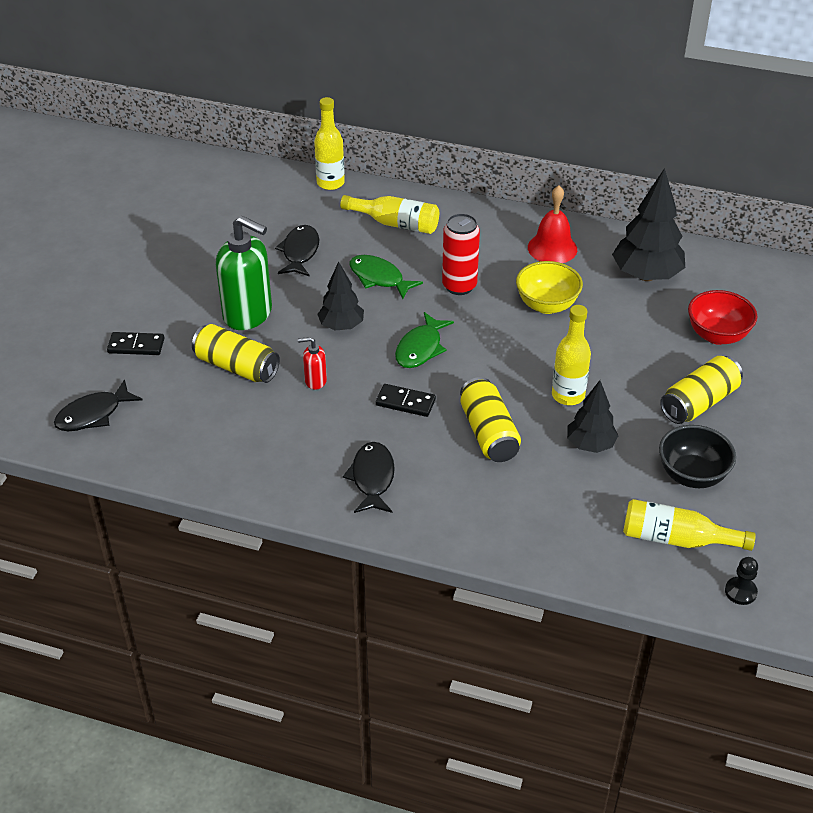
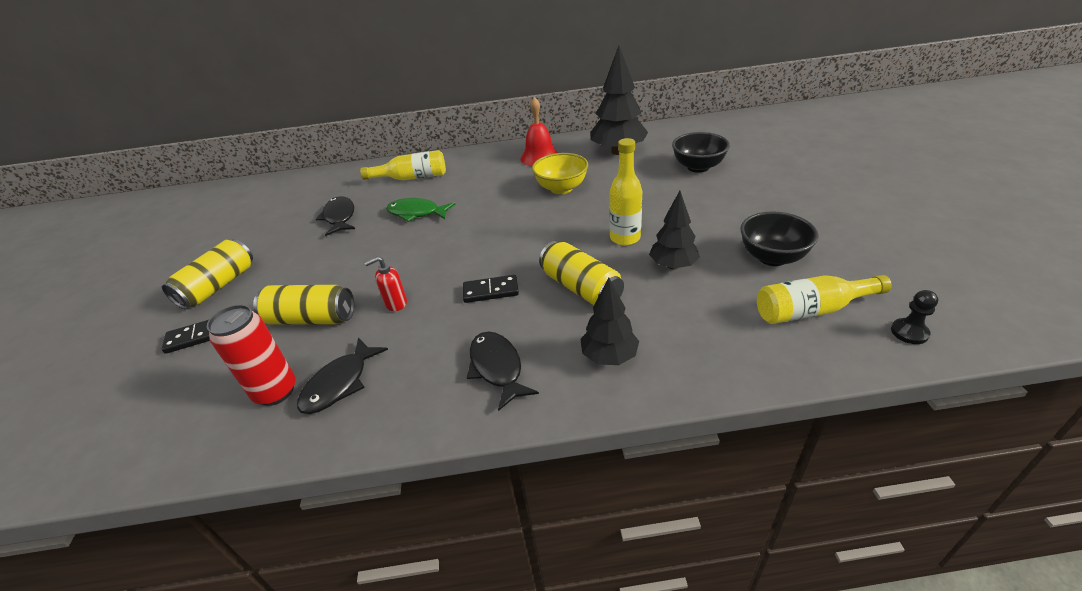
camera: 20 degrees left, 5 degrees down
(93, 414) = (155, 422): black fish -> black fish (339, 384)
(248, 314) = (308, 273): green soap dispenser -> none
(330, 183) = (347, 170): yellow bottle -> none
(341, 326) = (400, 254): black tree -> black tree (609, 356)
(420, 348) = (479, 247): green fish -> none
(459, 286) = (485, 198): red can -> red can (276, 391)
(699, 402) = (726, 209): yellow can -> yellow can (218, 286)
(717, 335) = (698, 167): red bowl -> black bowl

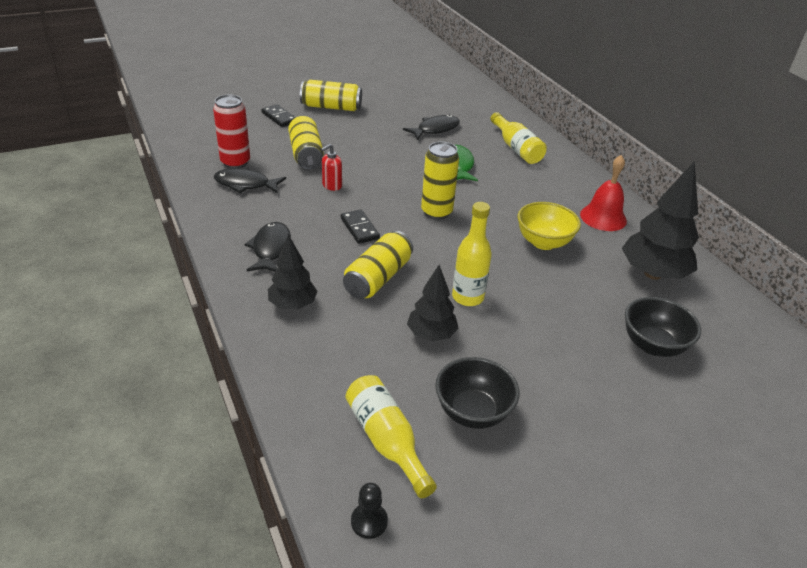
camera: 65 degrees right, 0 degrees up
(396, 303) = (332, 186): red soap dispenser -> red soap dispenser turned 90 degrees counterclockwise
(488, 237) = (436, 212): none -> yellow can
(497, 368) = (270, 249): black fish -> black fish turned 45 degrees counterclockwise

